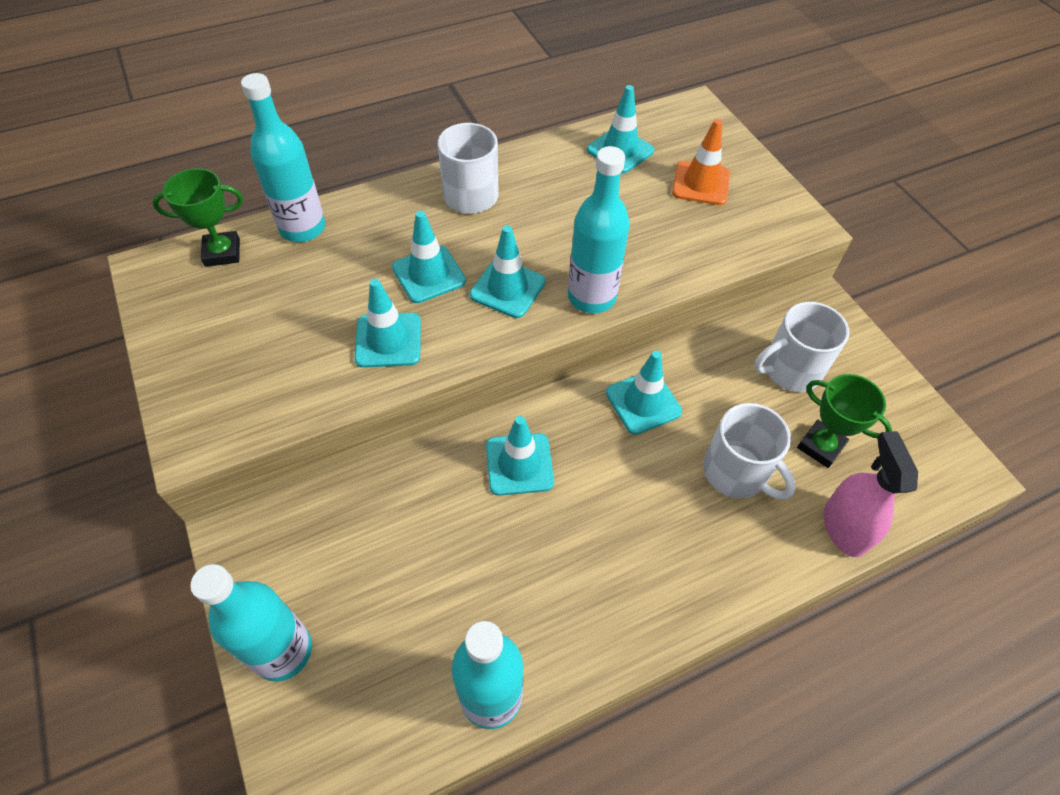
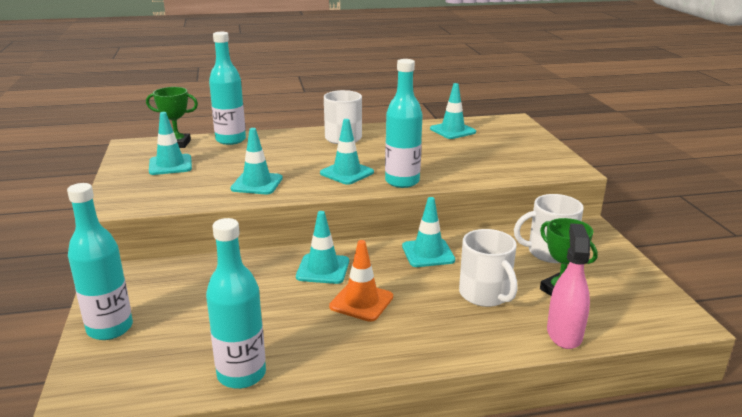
camera: 15 degrees right, 30 degrees down
(429, 274) = (298, 163): turquoise traffic cone -> turquoise traffic cone (170, 165)
(701, 183) = (503, 147): orange traffic cone -> orange traffic cone (361, 302)

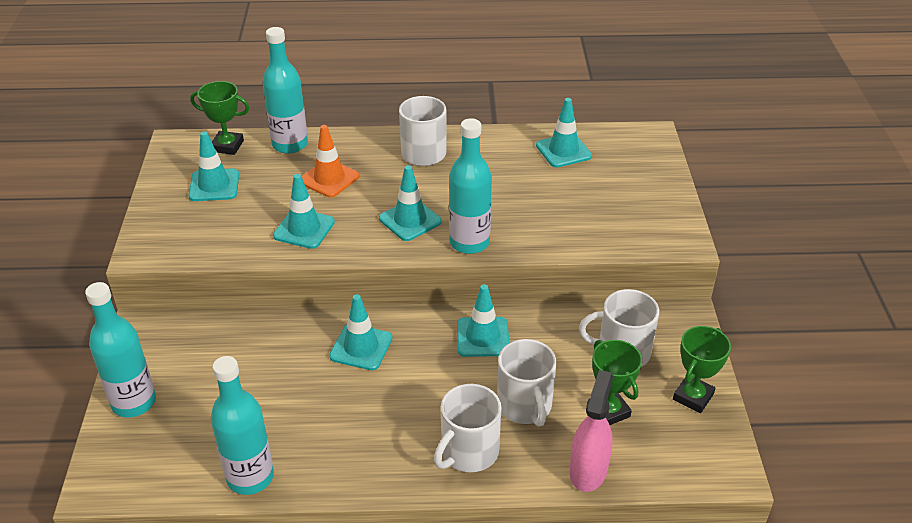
camera: 10 degrees right, 15 degrees up
(361, 302) = (390, 399): orange traffic cone -> orange traffic cone (329, 179)
(449, 332) = (468, 452): none -> white mug
(624, 275) = (693, 397): none -> green trophy

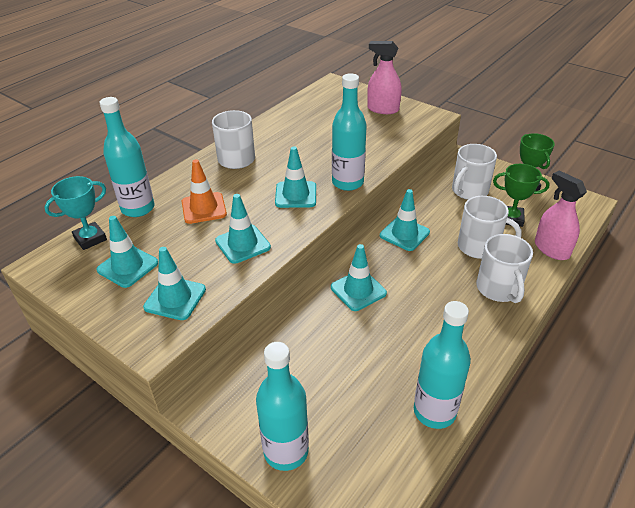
camera: 50 degrees left, 0 degrees up
(227, 146) = (90, 239): green trophy -> turquoise trophy
(563, 151) = (307, 113): turquoise traffic cone -> turquoise traffic cone (175, 298)
(644, 197) = (383, 109): none -> pink spray bottle

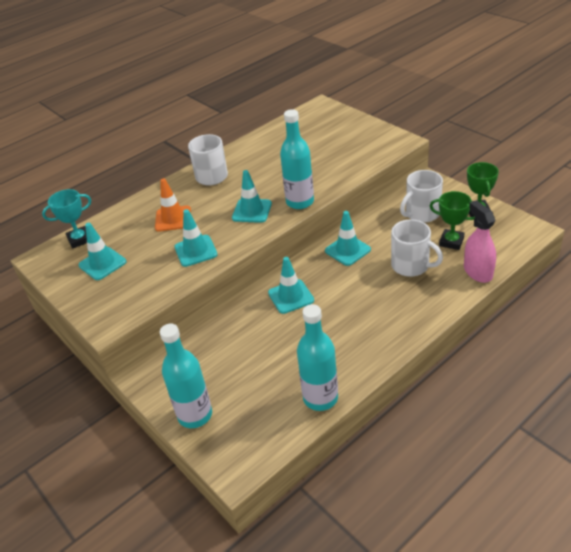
camera: 15 degrees right, 0 degrees up
(138, 208) = (121, 216): turquoise bottle -> none
(175, 298) = (132, 291): turquoise traffic cone -> none
(383, 109) = (356, 133): pink spray bottle -> none
(499, 289) = (414, 304): white mug -> none

